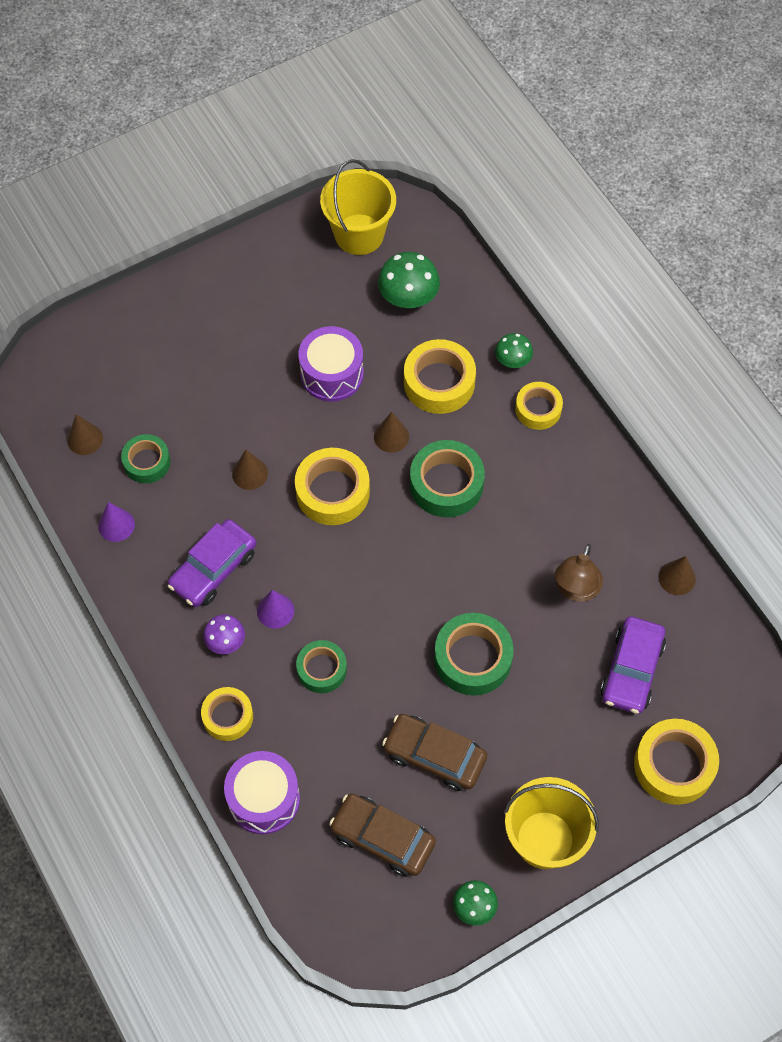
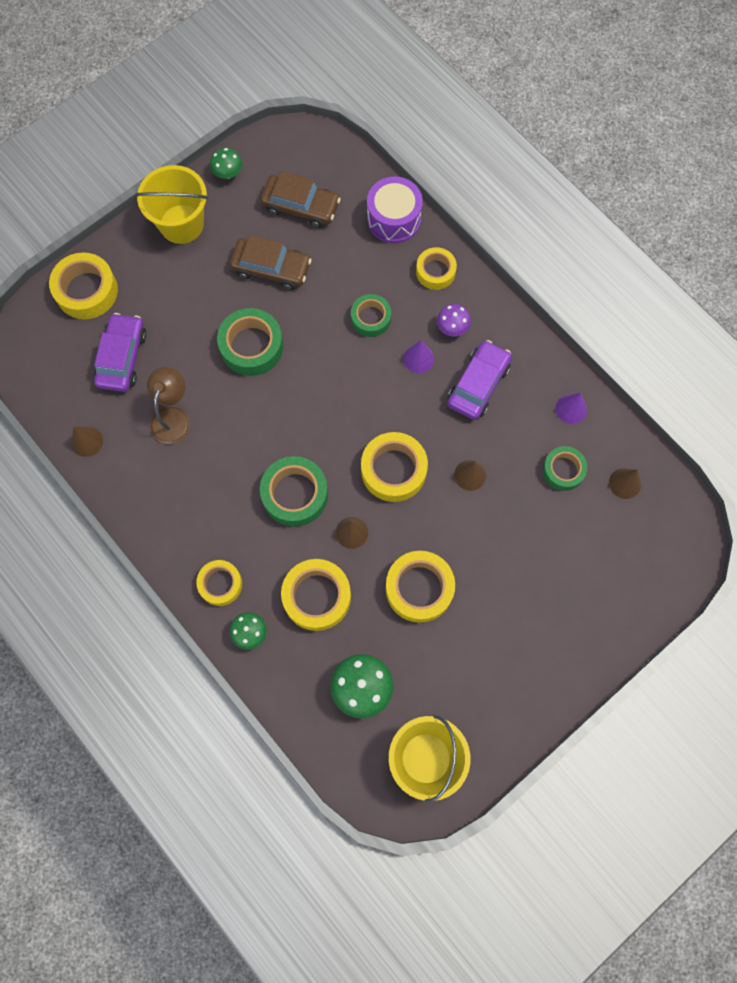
camera: 170 degrees right, 10 degrees up
(332, 374) = (419, 588): purple drum -> yellow tape

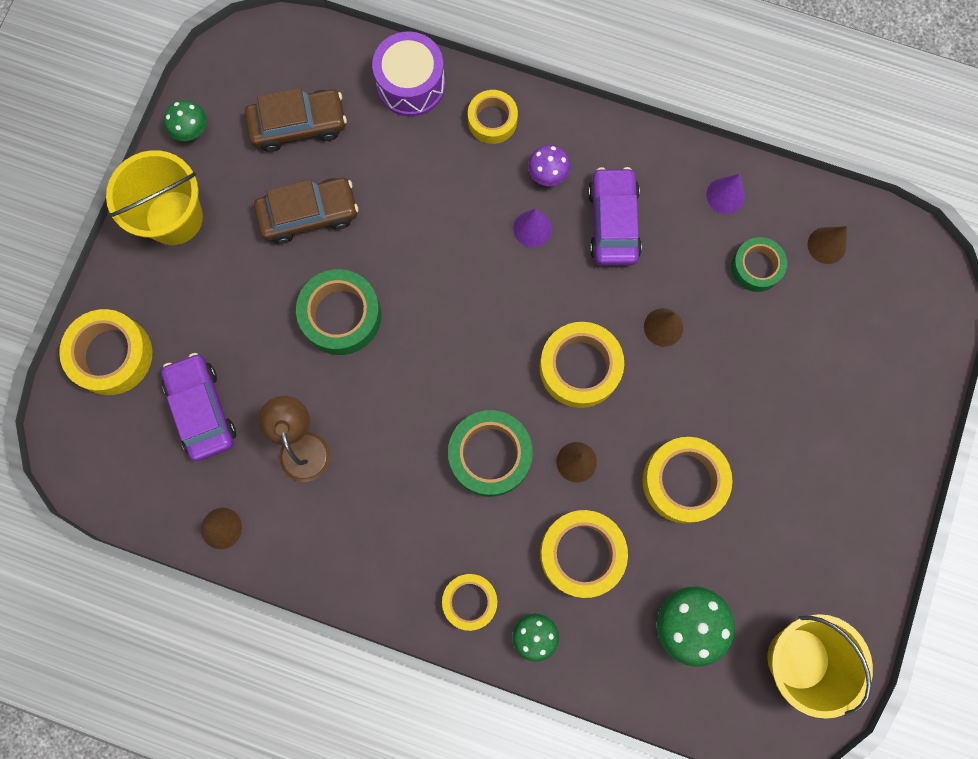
camera: 30 degrees left, 5 degrees up
(371, 318) = (453, 211): green tape -> none

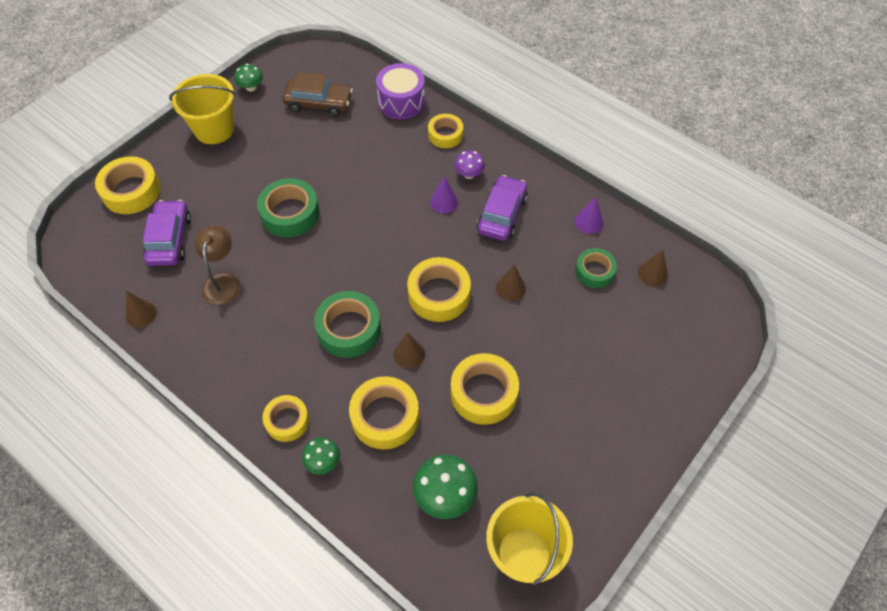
camera: 20 degrees right, 20 degrees down
(309, 214) = (299, 151): brown car -> none

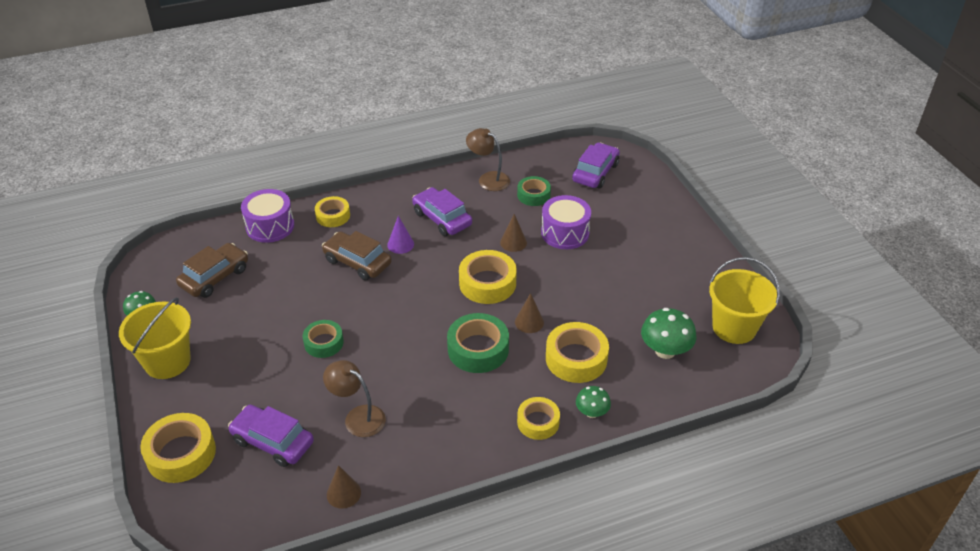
camera: 60 degrees left, 15 degrees down
(290, 213) = (324, 343): green tape -> green tape, size x0.64
(399, 184) = (357, 262): none -> brown car
(469, 174) = (386, 219): purple mushroom -> none
(483, 393) = (594, 295): yellow tape -> none
(557, 326) = (565, 233): none -> purple drum
(589, 222) = (488, 179): purple cone -> brown lamp
(653, 273) = (557, 170): brown cone -> none
(677, 310) = (595, 172): none -> purple car

